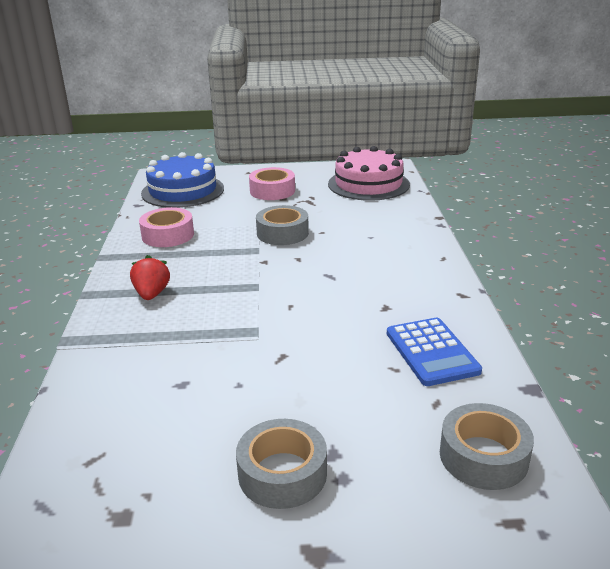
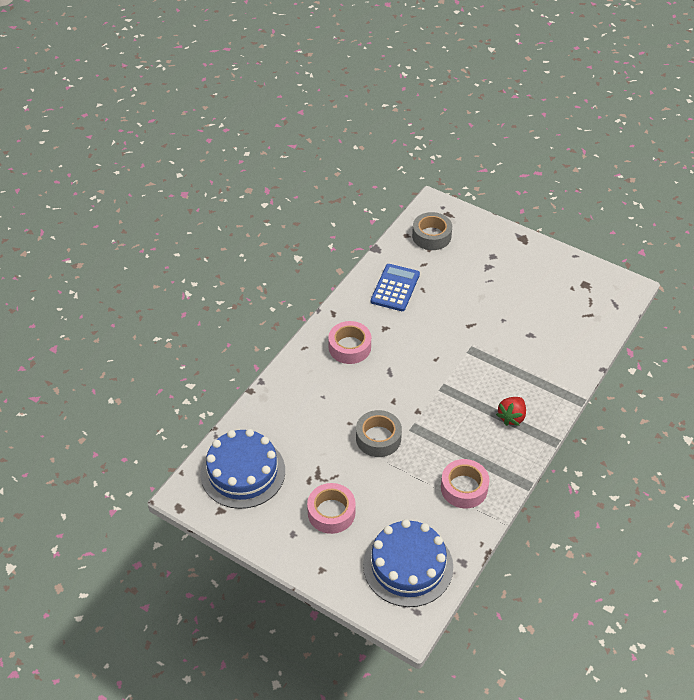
camera: 145 degrees left, 20 degrees up
(282, 473) = (514, 269): grey tape -> none
(368, 184) = (243, 472): pink cake -> blue cake
(399, 276) = (349, 347): none -> pink tape

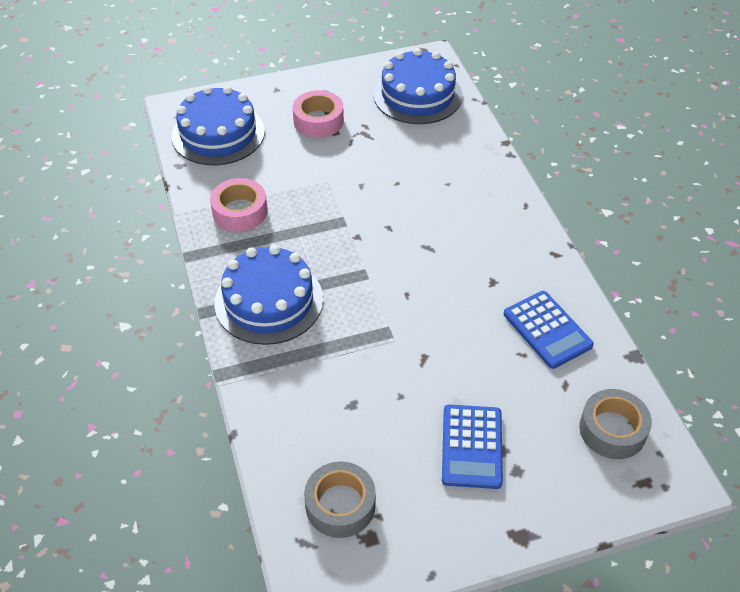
camera: 130 degrees right, 0 degrees up
(349, 347) = (492, 238): pink tape -> none
(378, 438) = (358, 191): grey tape -> grey tape (340, 505)
(499, 277) = (471, 446): none -> blue calculator
(511, 417) = (269, 301): red strawberry -> blue cake

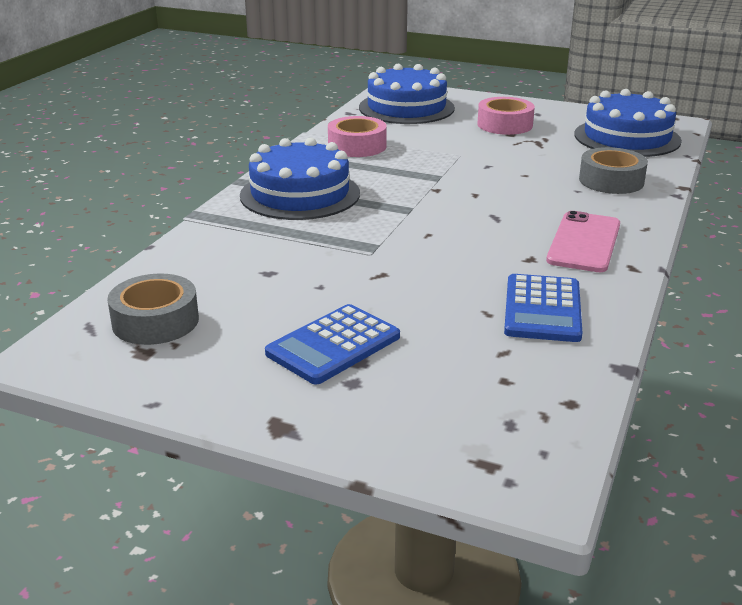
camera: 40 degrees right, 20 degrees down
(506, 244) = (584, 242): none -> pink phone
(612, 430) = (509, 407): grey tape -> grey tape (611, 181)

